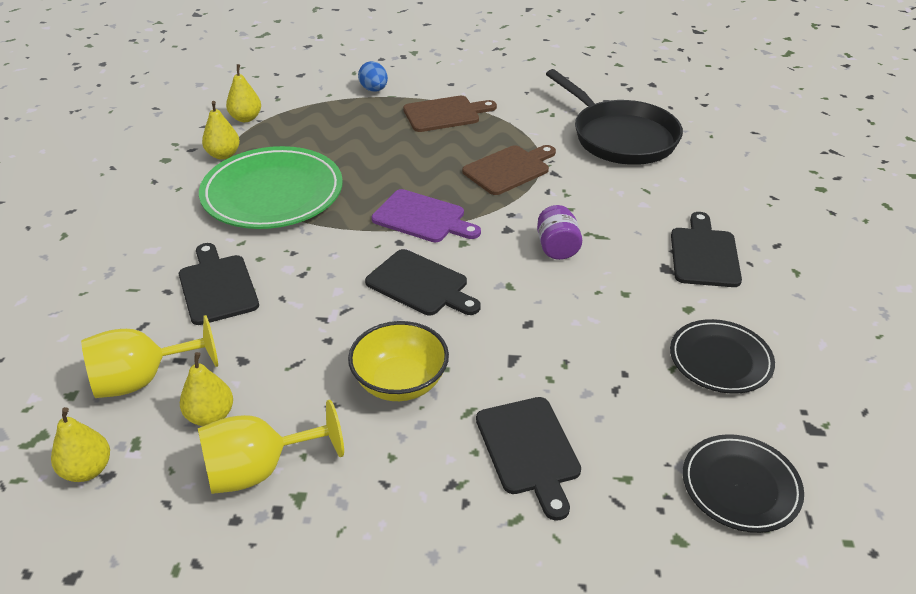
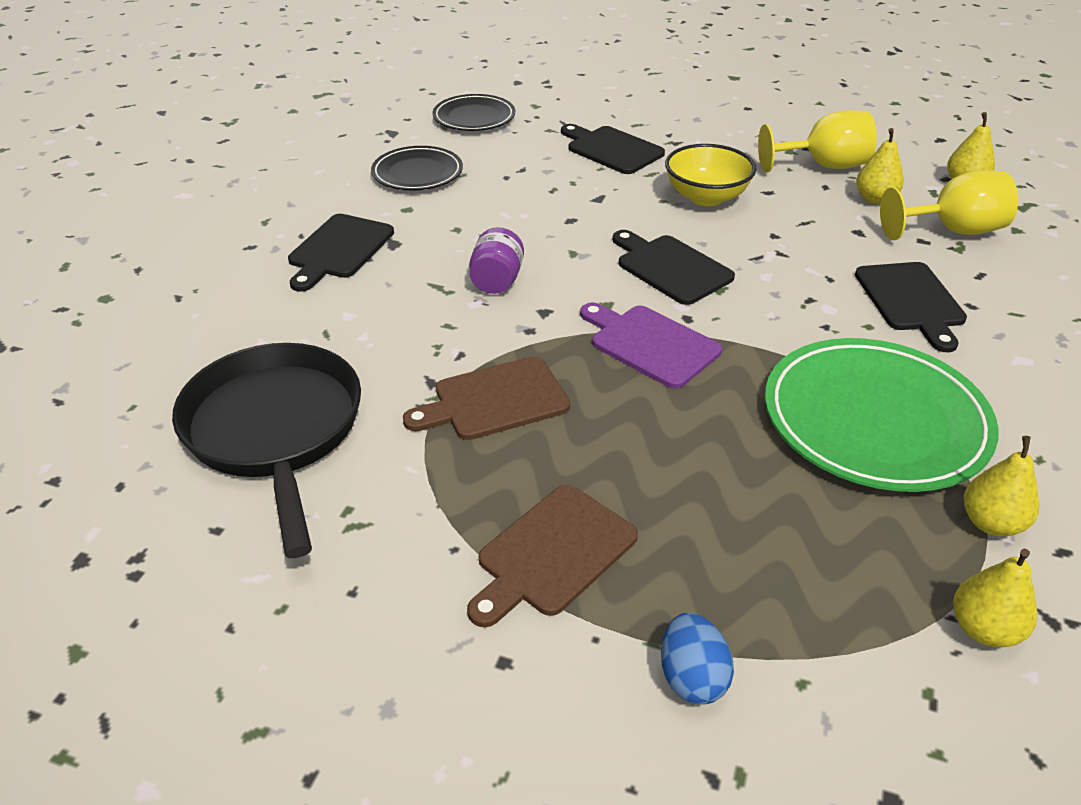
camera: 165 degrees left, 0 degrees up
(445, 114) = (552, 553): brown cutting board -> brown cutting board turned 45 degrees counterclockwise
(529, 450) = (612, 149): black cutting board -> black cutting board turned 45 degrees counterclockwise

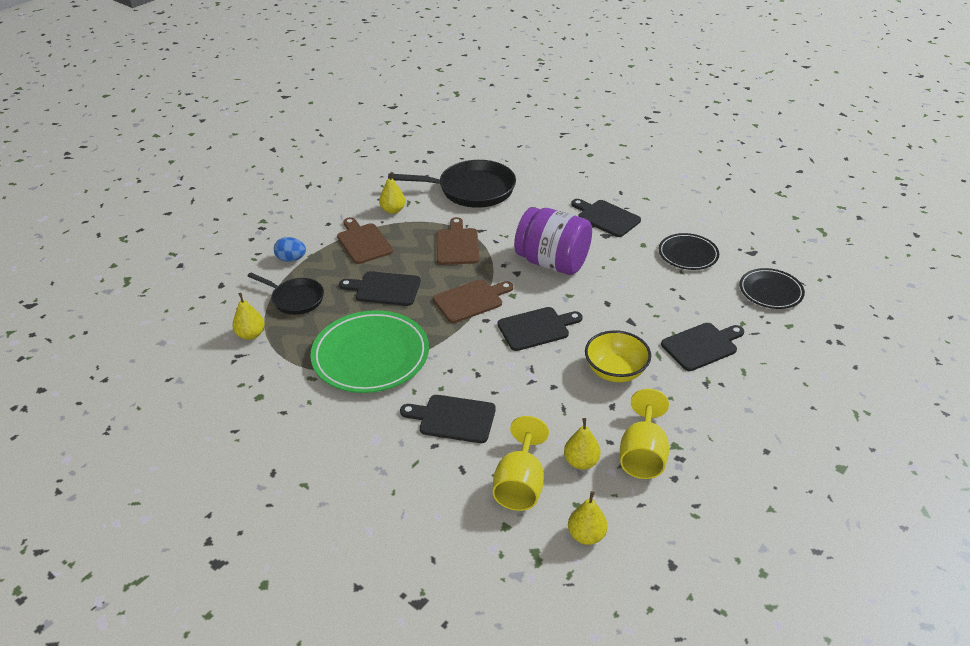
camera: 110 degrees right, 0 degrees up
(497, 281) = (552, 262): purple jar -> purple jar, size x2.08
(650, 344) = (471, 300): purple cutting board -> brown cutting board
(690, 461) = (384, 289): none -> black cutting board
(821, 599) = (295, 299): none -> black pan
(991, 523) = (290, 363): yellow pear -> yellow pear (393, 210)

